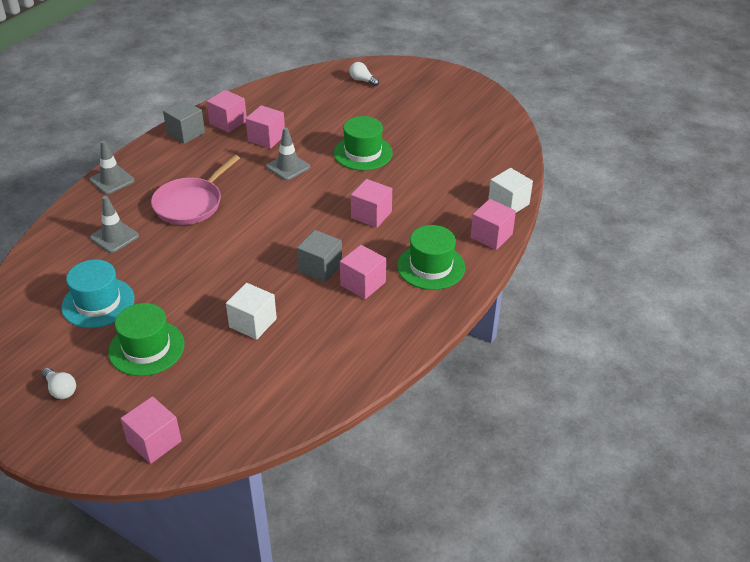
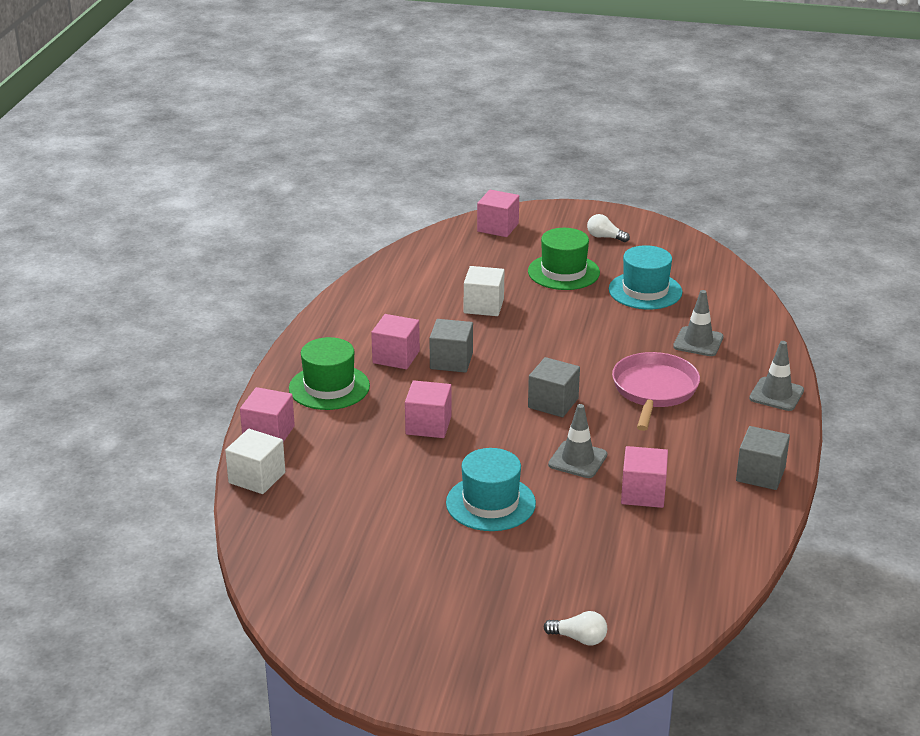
camera: 160 degrees right, 10 degrees down
(228, 122) = (720, 505): pink cube -> none
(270, 211) = (553, 403): none -> grey cube
(363, 153) = (490, 503): green hat -> turquoise hat

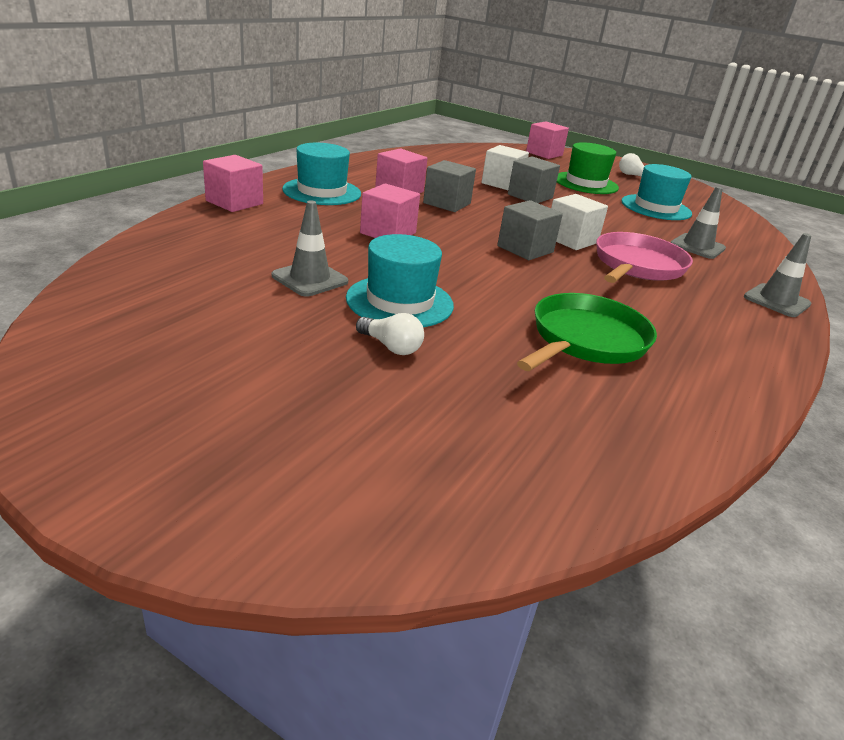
camera: 15 degrees right, 0 degrees up
(257, 478) = (185, 224): white cube -> white cube (571, 240)
(329, 387) = (322, 192): green hat -> turquoise hat
(577, 460) = (524, 293): grey traffic cone -> grey traffic cone (310, 279)
(579, 638) = (402, 475): white light bulb -> white light bulb (391, 347)
(643, 493) = (586, 340): pink cube -> green pan
(760, 474) = (744, 362): grey cube -> grey cube (530, 196)

